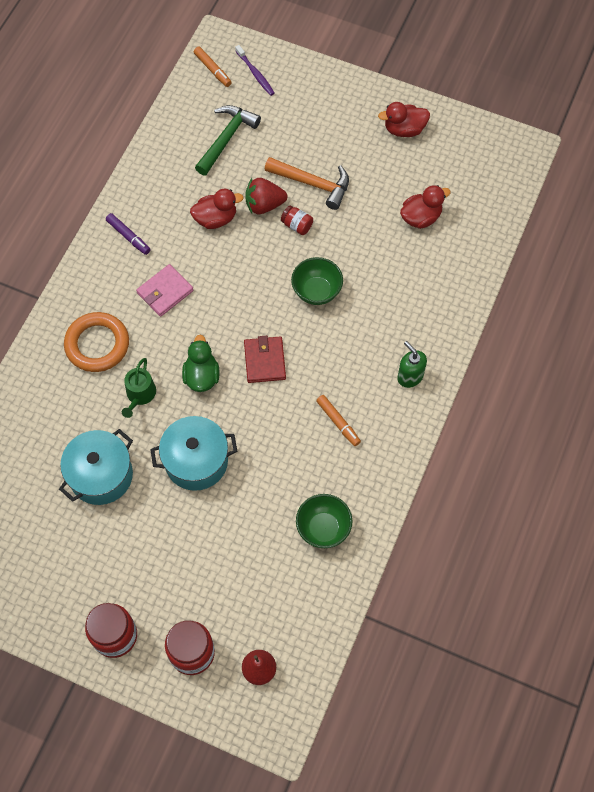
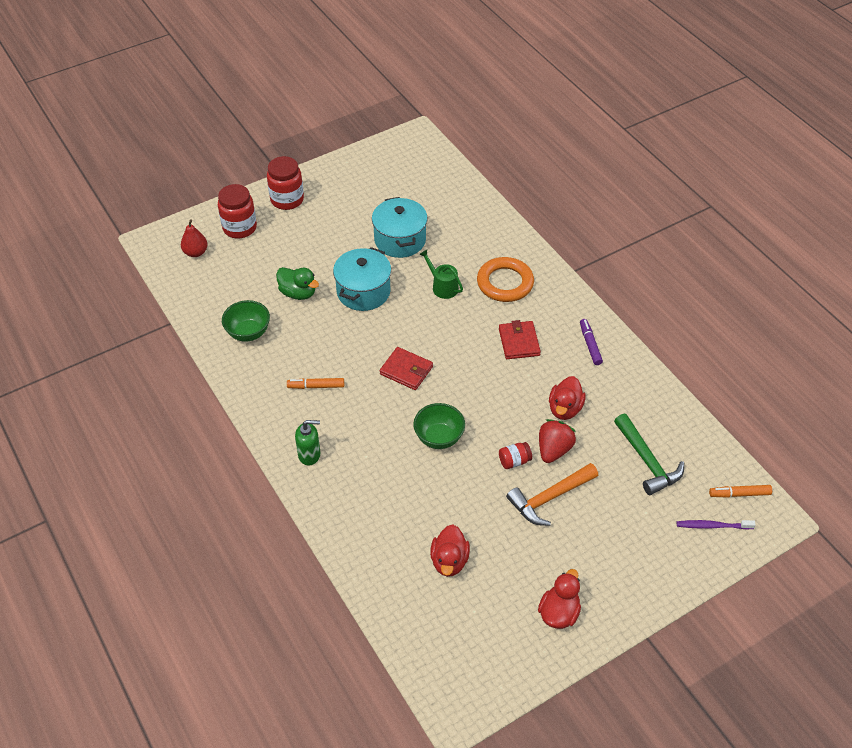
camera: 125 degrees right, 15 degrees down
(128, 236) = (590, 345): purple marker -> purple marker turned 90 degrees clockwise
(165, 292) = (519, 342): pink wallet -> red wallet
(201, 376) = (427, 327): green duck -> green duck (298, 293)

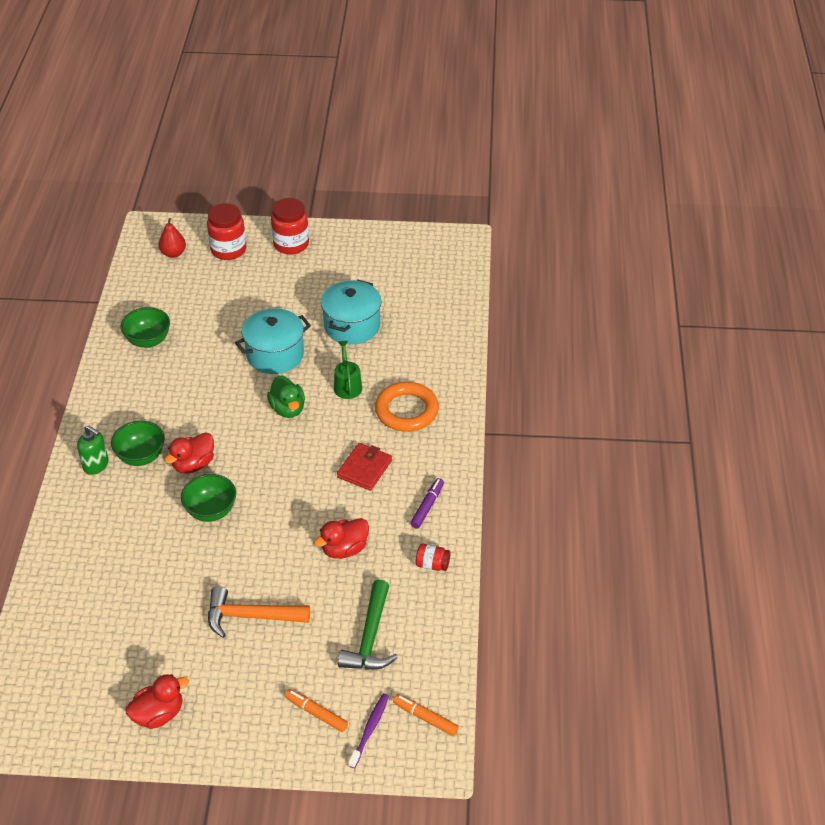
camera: 35 degrees right, 5 degrees down
(298, 293) = (220, 328): green duck -> green duck (288, 409)
(316, 386) = (156, 413): orange marker -> orange marker (316, 713)
(339, 427) = (141, 457): none -> green bowl
(406, 370) = (242, 440): red wallet -> none
(449, 561) = (115, 616): red duck -> red duck (193, 464)
(514, 461) = (253, 567): red jar -> red jar (432, 564)
(553, 450) = (297, 578): red strawberry -> none
(713, 526) = (369, 730): purple toothbrush -> purple toothbrush turned 75 degrees clockwise

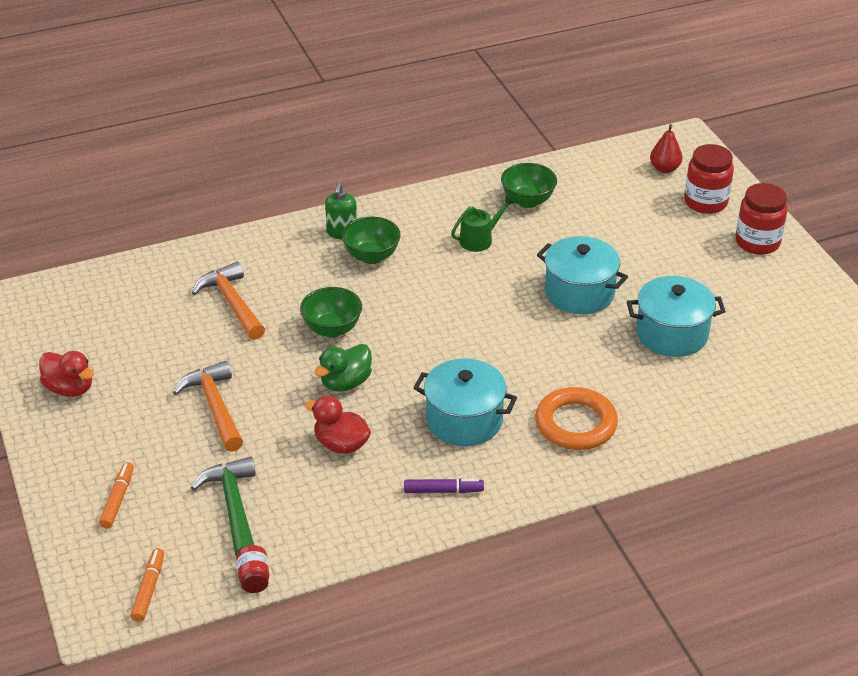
camera: 65 degrees right, 5 degrees down
(130, 566) = (232, 303): none -> orange hammer
(193, 464) = (385, 294): red duck -> none
(288, 409) = (508, 331): green duck -> green duck (345, 383)
(347, 385) = (577, 363): green watering can -> green watering can (479, 239)
(364, 469) = (464, 420): red wallet -> turquoise pot
(369, 730) = (115, 548): purple toothbrush -> none
(370, 637) = (233, 507): green hammer -> green hammer turned 90 degrees clockwise
(432, 564) = (361, 524): red jar -> red jar (254, 578)

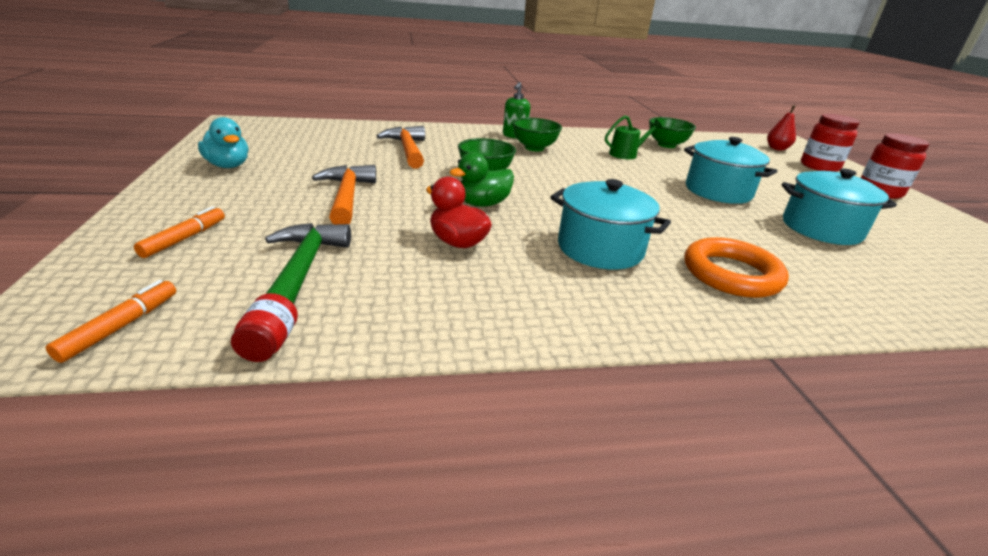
camera: 10 degrees right, 10 degrees down
(70, 388) = (228, 166): red duck -> turquoise duck
(443, 490) = (565, 302): purple marker -> none

